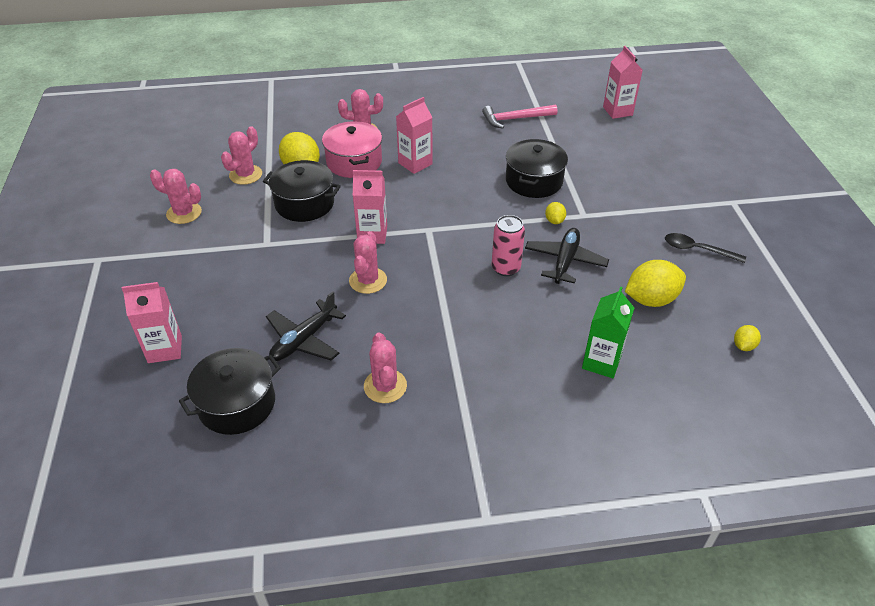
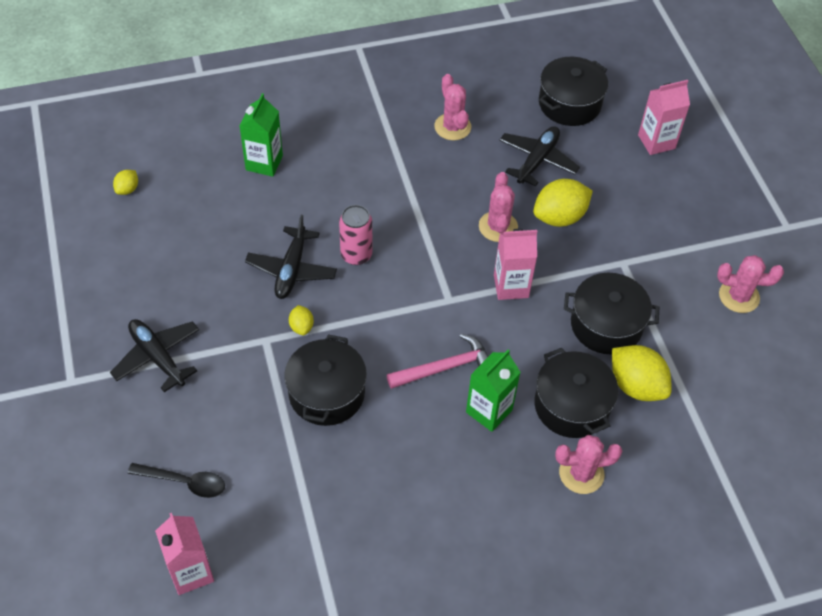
camera: 170 degrees right, 10 degrees up
(245, 175) = (701, 366): pink cactus -> none
(354, 162) = (571, 405): pink pot -> black pot
(415, 163) = (489, 411): pink carton -> green carton
(515, 119) = (357, 531): pink hammer -> pink hammer (445, 367)
(651, 299) = (206, 231): yellow lemon -> yellow lemon (559, 217)
(669, 211) = (157, 357): none -> black plane
(697, 250) = (139, 299): black spoon -> black spoon (184, 482)

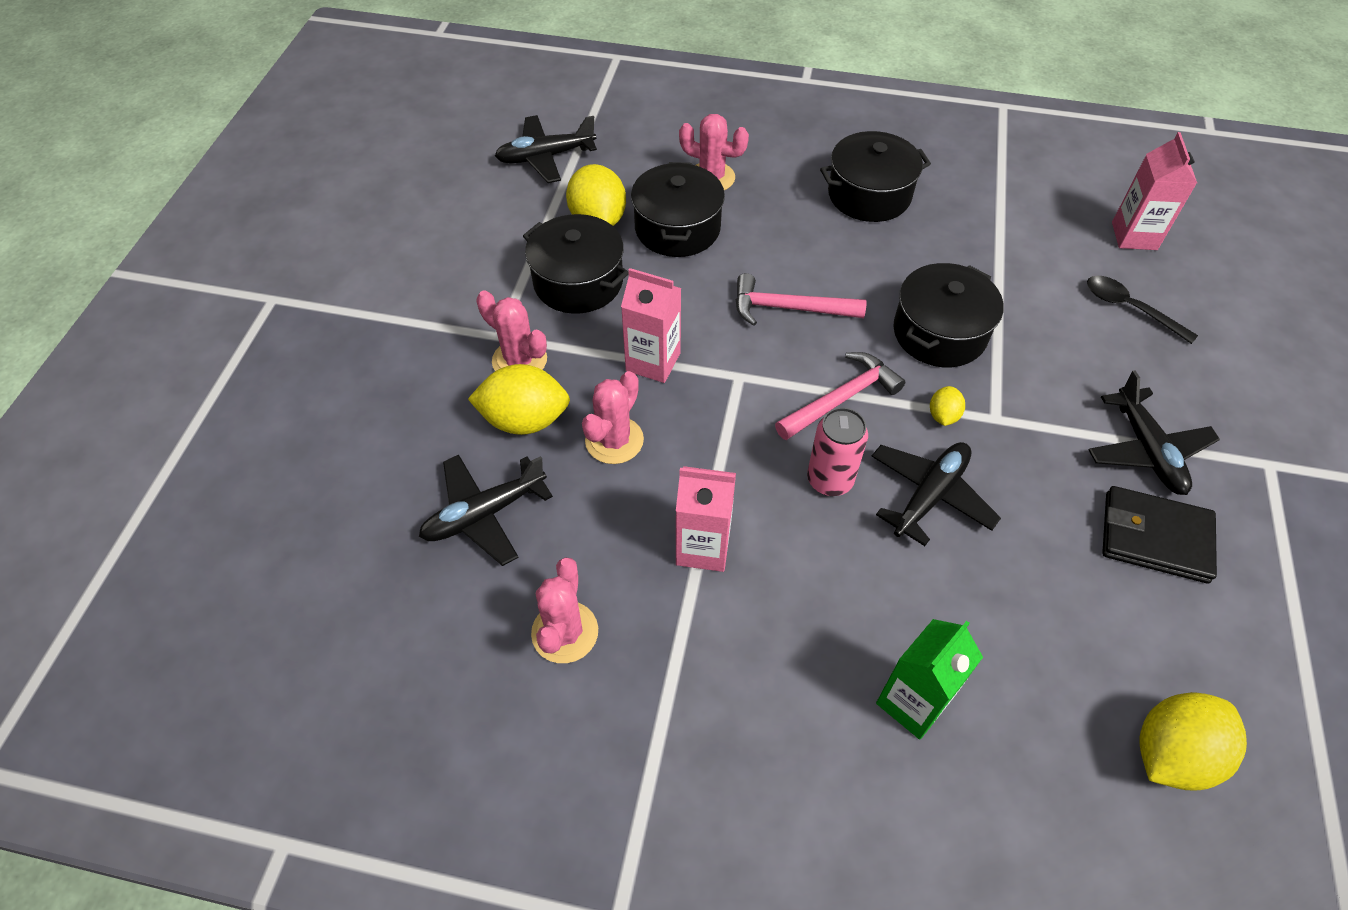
camera: 150 degrees left, 0 degrees up
(127, 189) = (1171, 753): yellow lemon -> yellow lemon, size x2.01
(146, 298) = (1155, 537): none -> black wallet
(373, 312) = (842, 398): none -> pink hammer
(489, 411) = (766, 254): green carton -> none
(569, 104) = (352, 591): black pot -> black pot (869, 195)
(656, 142) = (297, 470): pink carton -> pink carton (703, 547)
(730, 433) = (545, 157): none -> black plane
(739, 296) = (410, 254): pink cactus -> pink cactus (519, 360)

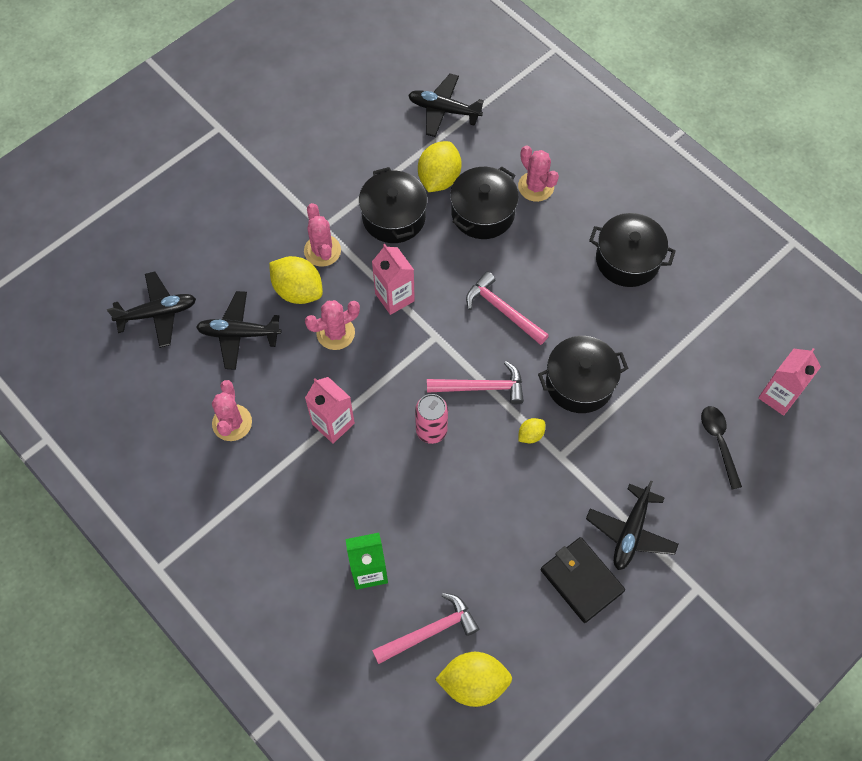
camera: 35 degrees right, 10 degrees up
(565, 632) = (232, 423): pink cactus -> pink cactus turned 45 degrees counterclockwise
(930, 496) = (478, 475): black plane -> black plane (157, 313)
(1058, 725) = (430, 631): none -> pink hammer

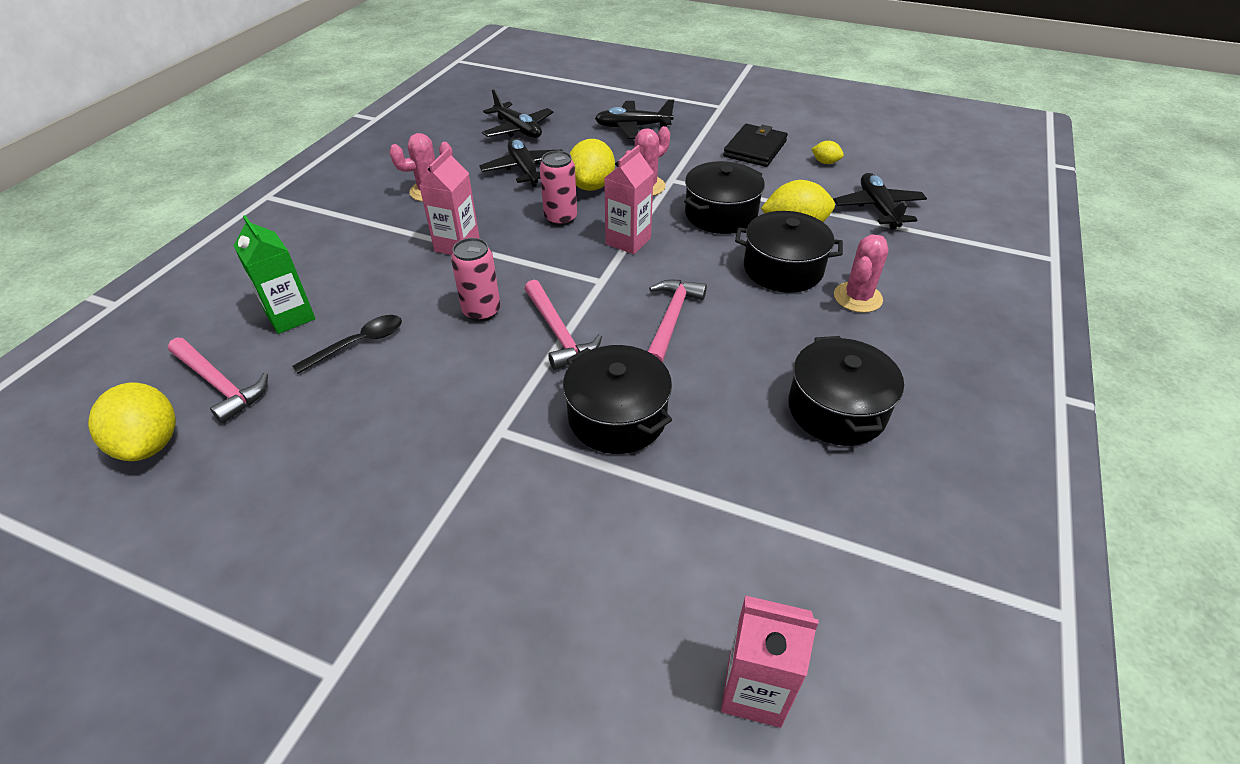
camera: 65 degrees right, 20 degrees down
(335, 333) = (560, 218): pink cactus -> pink can
(530, 435) = (516, 393): yellow lemon -> yellow lemon (825, 162)
(581, 580) = (316, 510): black wallet -> black wallet (755, 149)
(630, 532) = (409, 546): black plane -> black plane (632, 127)
(719, 442) = (614, 619): black spoon -> black spoon (358, 344)

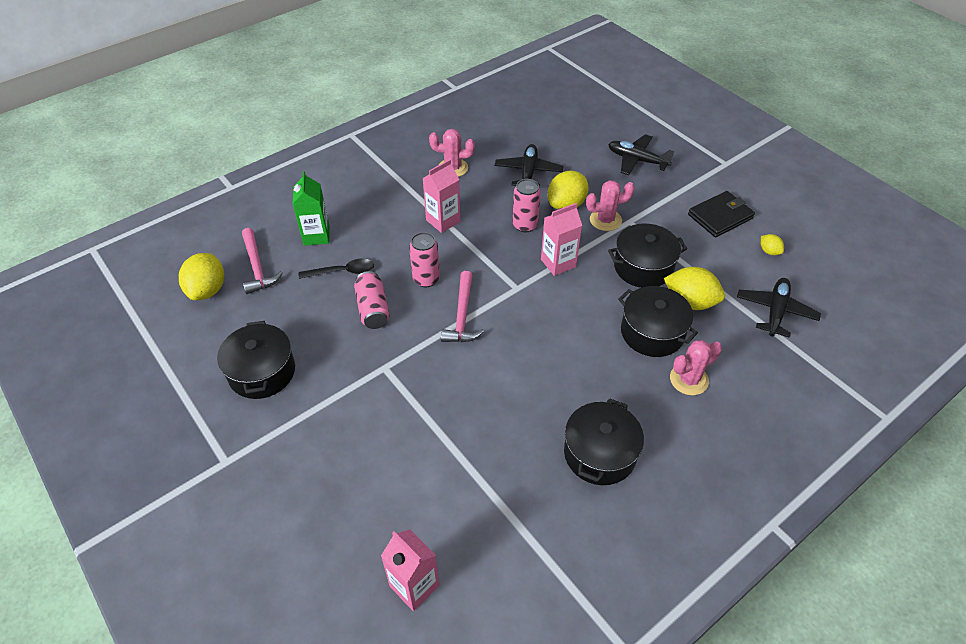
camera: 30 degrees right, 5 degrees up
(433, 370) = (373, 309): none -> pink can
(518, 129) = (548, 132): black plane -> none
(617, 417) = (457, 391): black pot -> black pot (262, 372)
(671, 319) = (541, 338): pink hammer -> none

